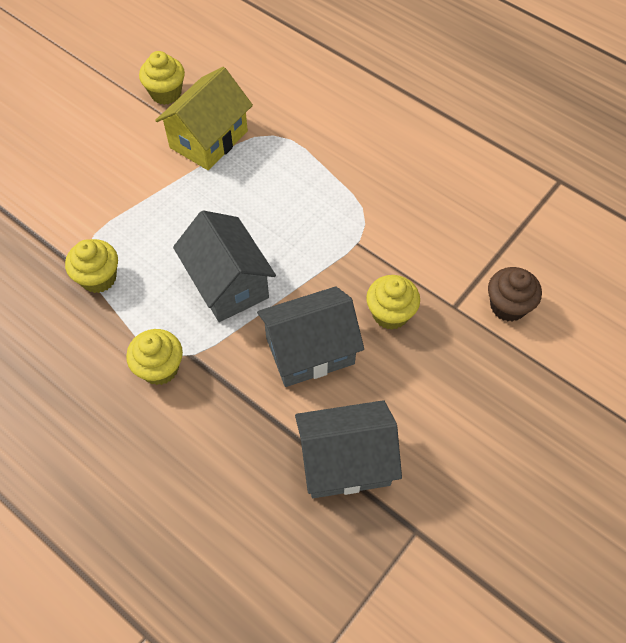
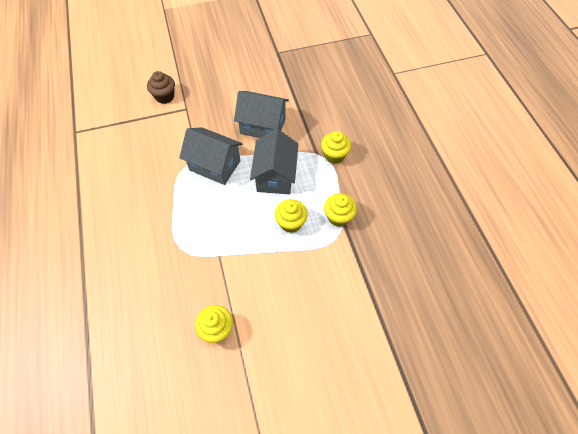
camera: 145 degrees left, 0 degrees up
(209, 139) = (218, 270): yellow house -> none
(345, 462) = (283, 82): grey house -> grey house (215, 165)
(390, 314) = (215, 121): yellow cupcake -> yellow cupcake (290, 223)

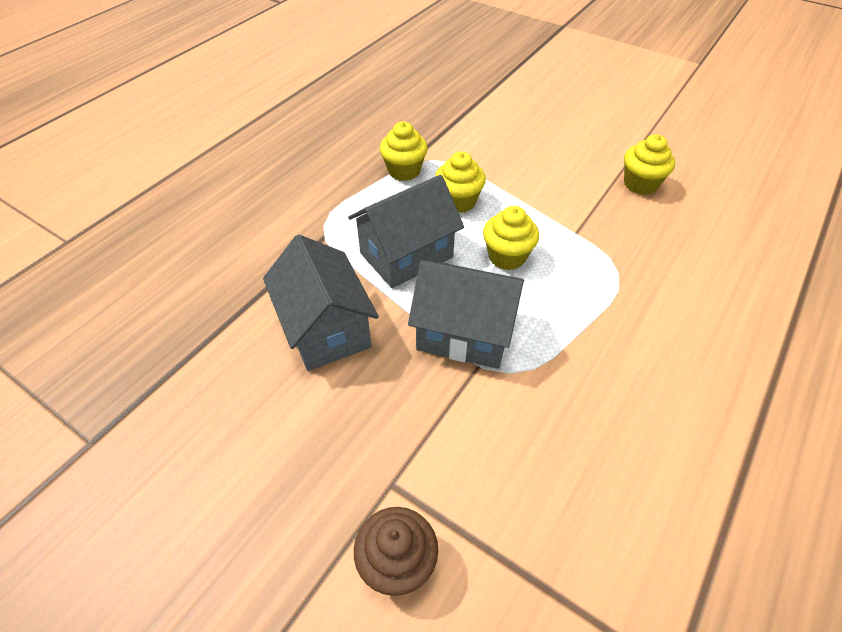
camera: 130 degrees left, 10 degrees down
(215, 165) = (464, 333): grey house -> grey house turned 60 degrees counterclockwise
(334, 155) = (310, 219): yellow cupcake -> yellow cupcake (507, 257)

